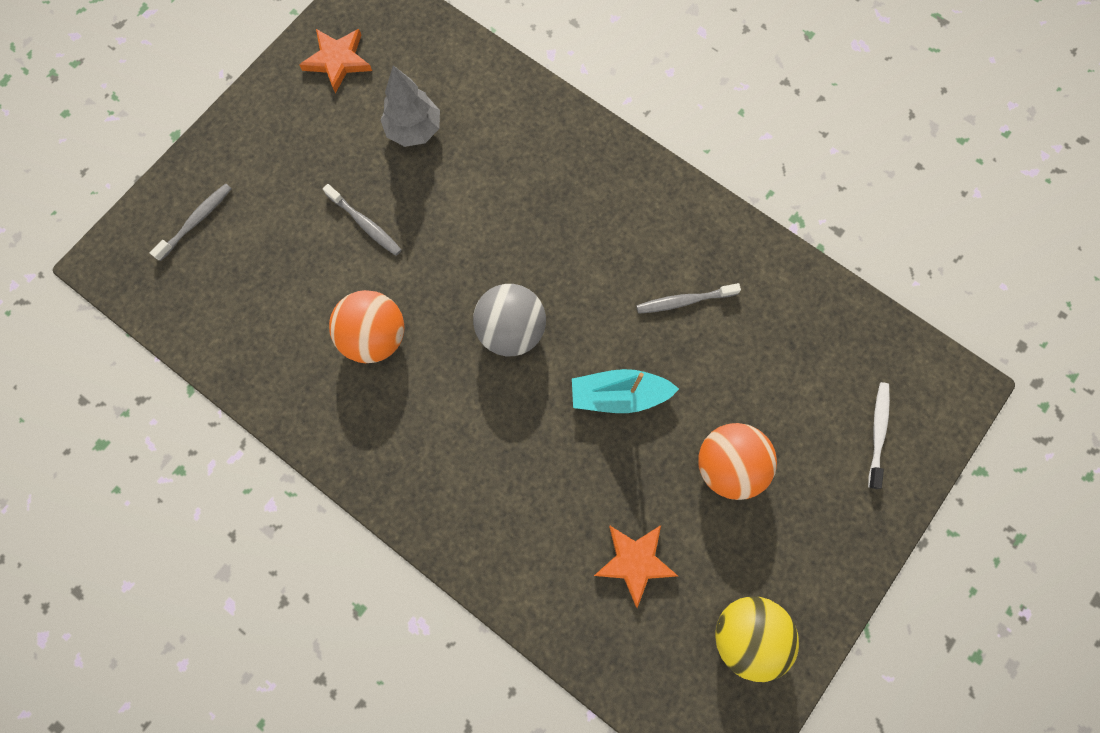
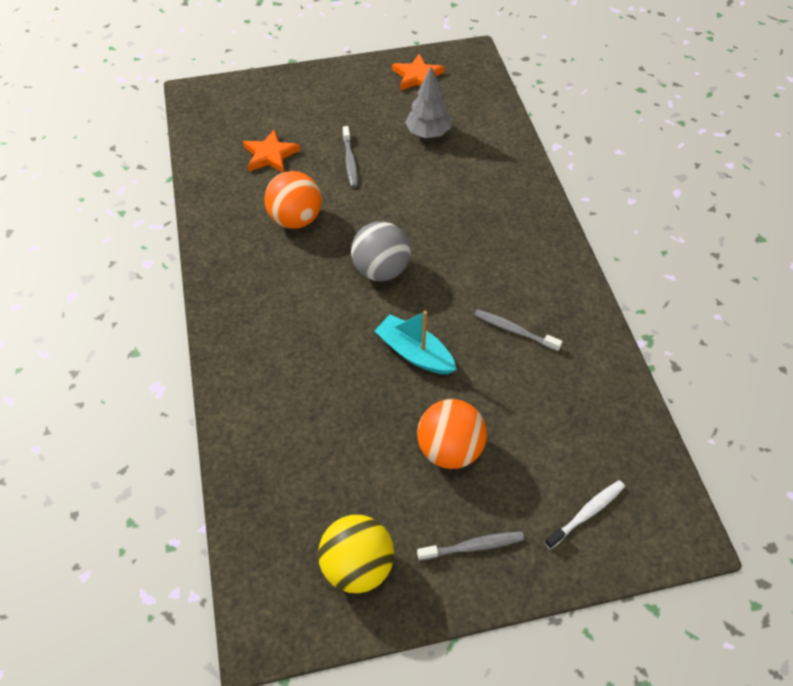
camera: 40 degrees right, 20 degrees down
(196, 221) = (259, 104): grey toothbrush -> grey toothbrush (473, 546)
(634, 561) = (326, 457): orange star -> orange star (270, 155)

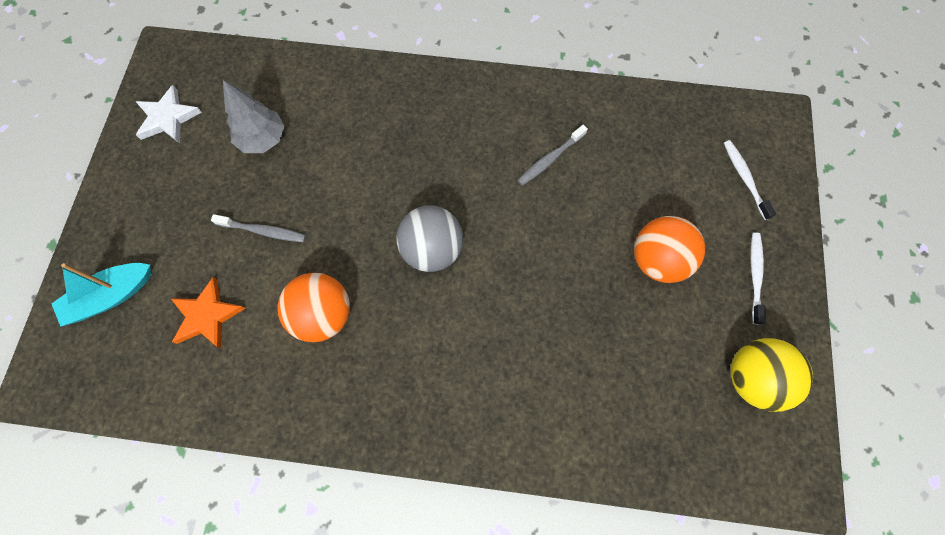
camera: 70 degrees left, 15 degrees up
(415, 353) = (545, 253): turquoise boat -> turquoise boat (111, 296)
(417, 76) = (168, 118): orange star -> white star
(473, 546) = (755, 276): grey toothbrush -> white toothbrush

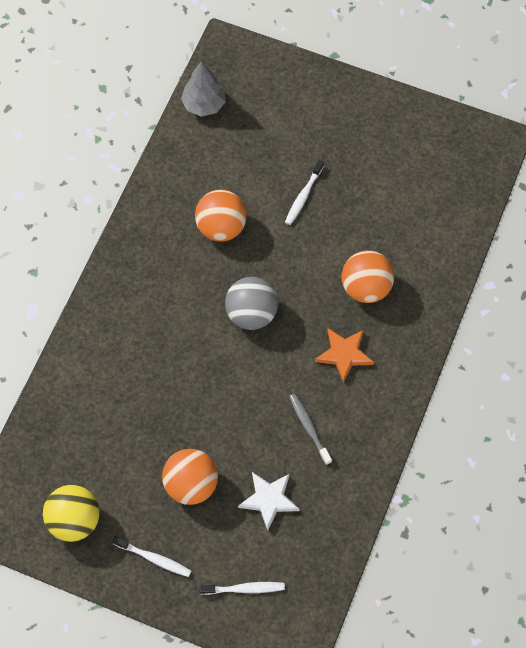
camera: 105 degrees right, 5 degrees down
(111, 296) = (278, 91): turquoise boat -> none
(168, 118) = (429, 139): white star -> white star (269, 500)
(207, 315) = (244, 151): orange star -> orange star (344, 354)
(263, 139) = (389, 206): grey tree -> grey tree (204, 104)
(263, 231) = (303, 196): grey toothbrush -> white toothbrush
(370, 141) = (366, 287): none -> orange ball

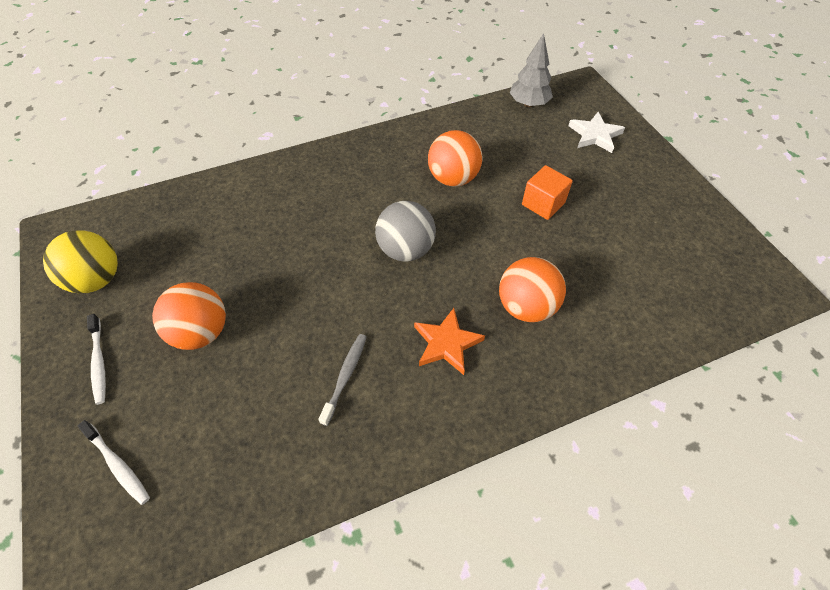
camera: 45 degrees right, 10 degrees down
(269, 500) = (238, 405): white star -> white star (595, 135)
(303, 196) = (543, 204): white toothbrush -> orange cube

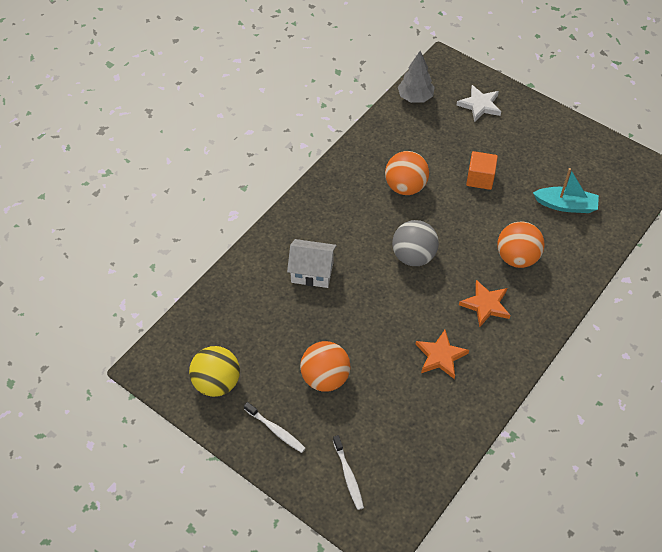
camera: 30 degrees left, 0 degrees up
(118, 465) = (348, 475): white toothbrush -> white toothbrush turned 60 degrees clockwise
(288, 217) = (312, 272): none -> white house
(345, 376) = (440, 356): grey toothbrush -> orange star
(630, 275) = (565, 205): none -> turquoise boat

